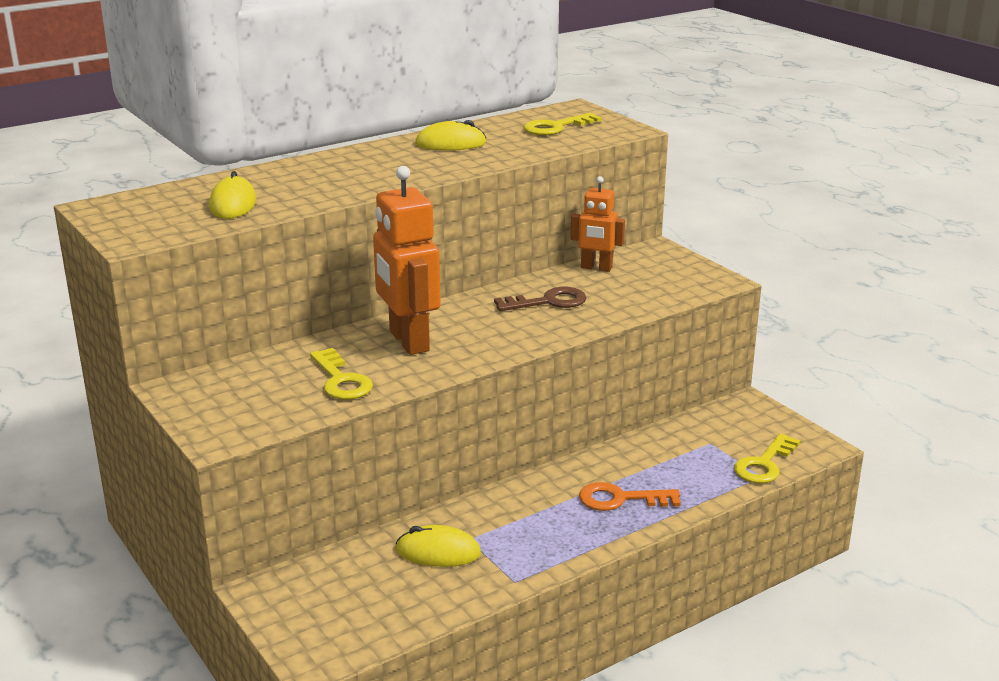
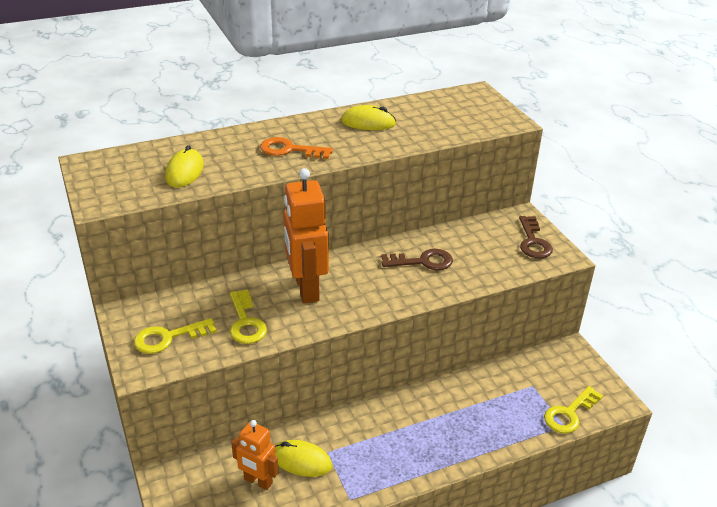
camera: 10 degrees right, 10 degrees up
(556, 127) = (455, 113): yellow key -> yellow key (168, 338)
(596, 268) = (469, 230): orange robot -> orange robot (258, 481)
(621, 499) = (450, 431): orange key -> orange key (290, 150)
(679, 271) = (533, 242): none -> brown key

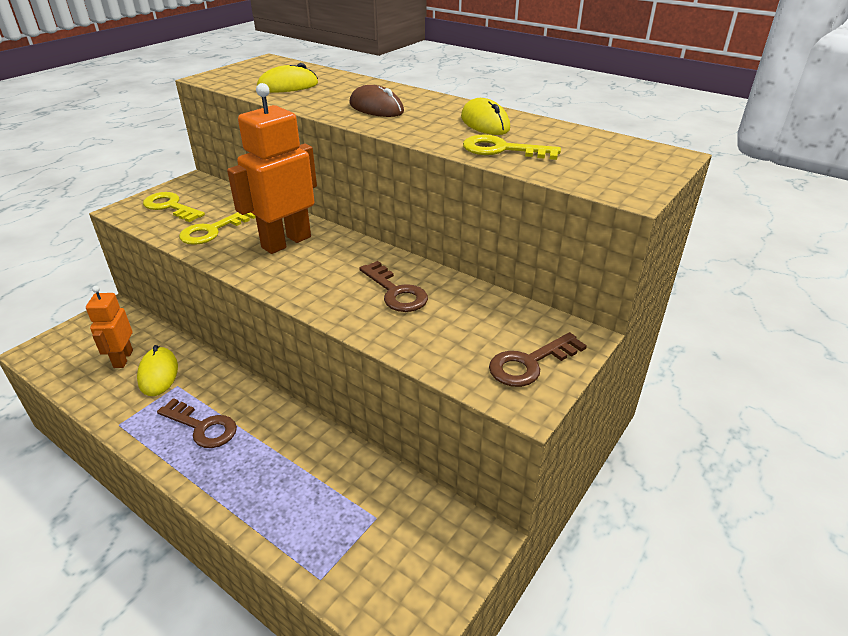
camera: 60 degrees right, 0 degrees up
(290, 150) = (376, 108): orange key -> brown mouse
(391, 447) = (202, 427): none -> brown key
(569, 414) = (346, 578): yellow key -> yellow key (502, 150)

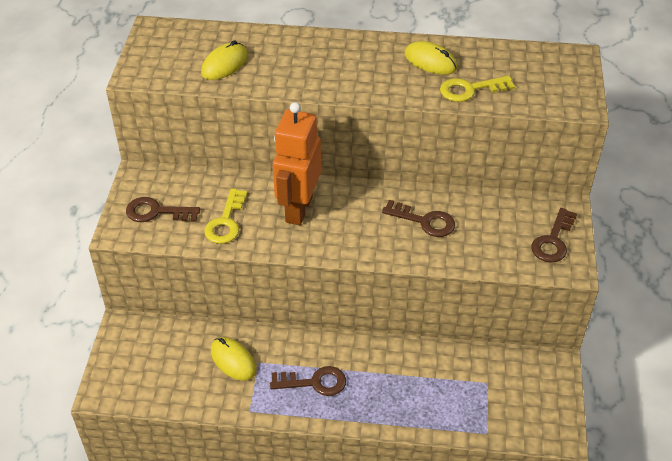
camera: 30 degrees left, 10 degrees up
(123, 359) = (188, 362): orange robot -> none
(170, 207) = (156, 212): yellow key -> brown key
(376, 108) = (332, 70): brown mouse -> none

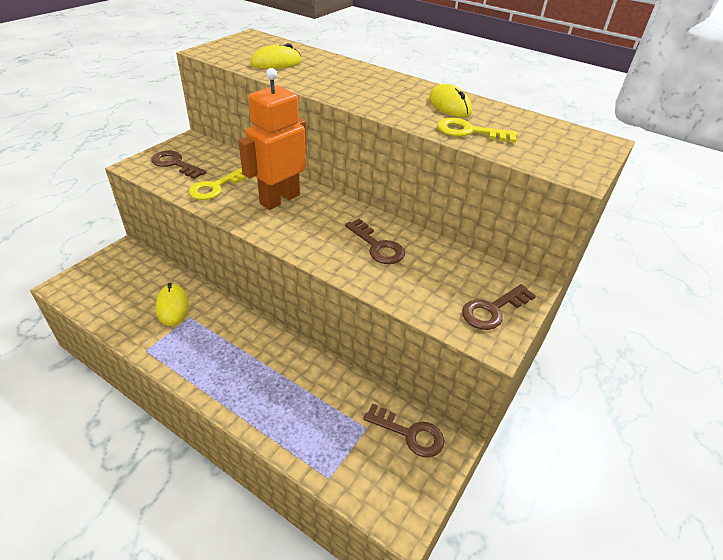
camera: 25 degrees right, 5 degrees down
(314, 382) = (216, 353): brown key -> brown key (410, 433)

